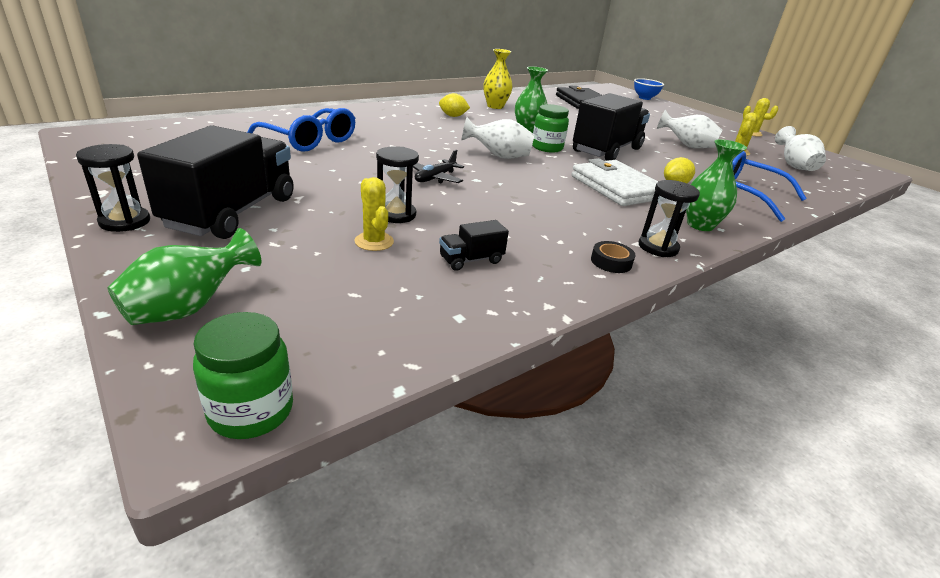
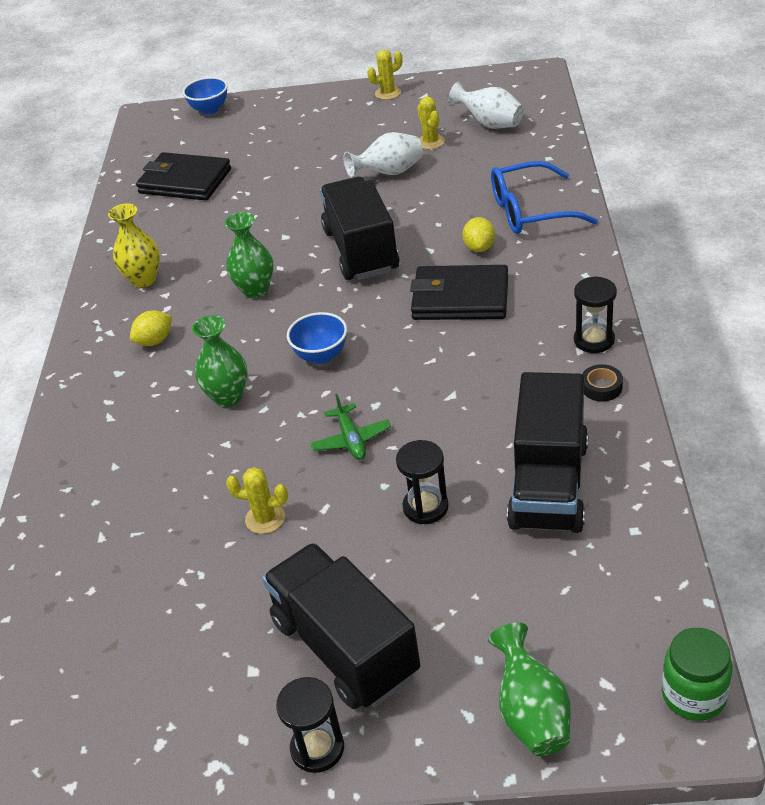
camera: 45 degrees left, 10 degrees up
(309, 140) = (156, 523): blue glasses -> none
(374, 242) = (476, 545): yellow cactus -> yellow cactus (265, 518)
(435, 178) = (351, 439): black plane -> green plane
(471, 260) = (548, 484): black truck -> black truck, size x2.34
(499, 156) = (321, 356): white vase -> blue bowl
(547, 148) = (321, 299): green jar -> none
(616, 187) = (460, 298): white wallet -> black wallet
(700, 225) = (571, 285): green vase -> green vase (228, 397)

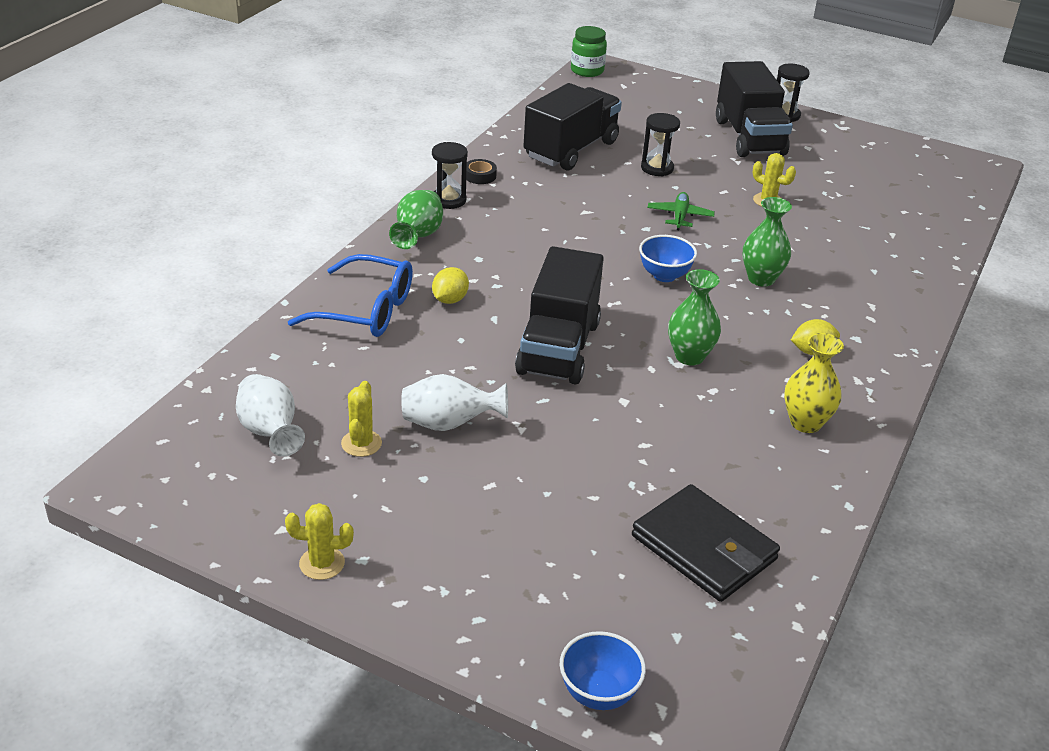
camera: 160 degrees left, 5 degrees down
(460, 298) = (511, 268): black wallet -> none
(531, 713) = (668, 90): green vase -> green vase (418, 236)

